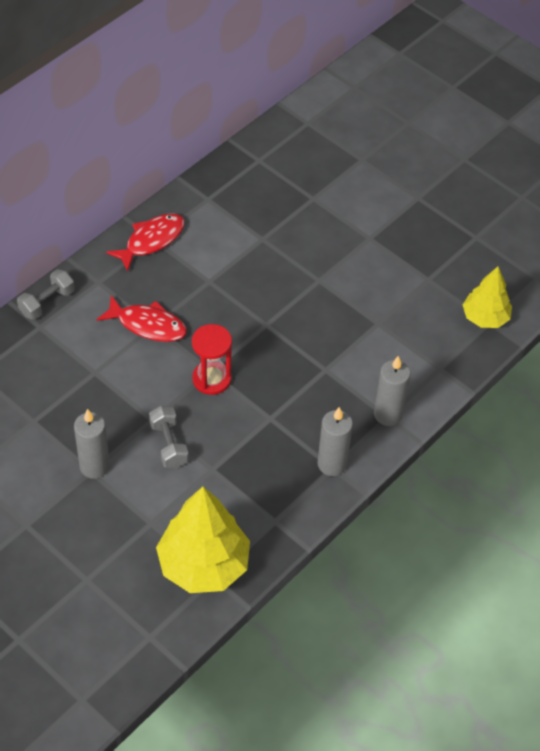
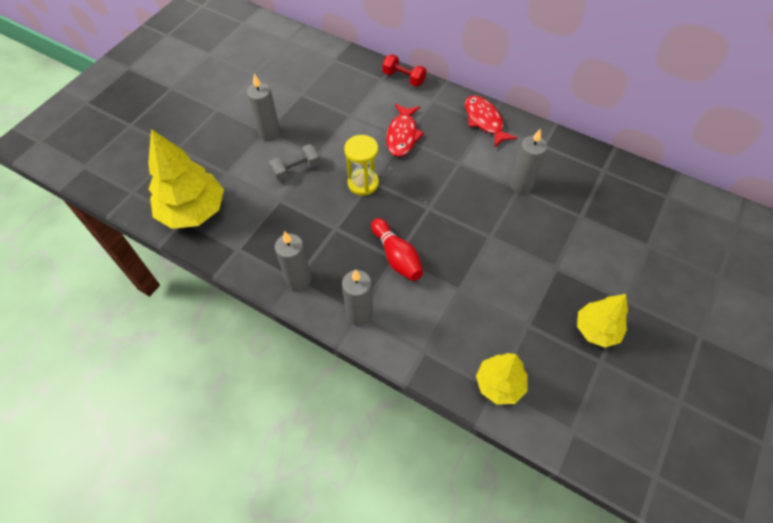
camera: 80 degrees right, 5 degrees up
(47, 302) = (403, 78): grey dumbbell -> red dumbbell
(151, 241) = (484, 121): red fish -> red fish turned 150 degrees counterclockwise
(211, 379) = (363, 183): red hourglass -> yellow hourglass
(257, 235) = (521, 185): none -> grey candle
(324, 367) = (397, 257): none -> red bowling pin
(444, 229) = (596, 329): none -> yellow tree

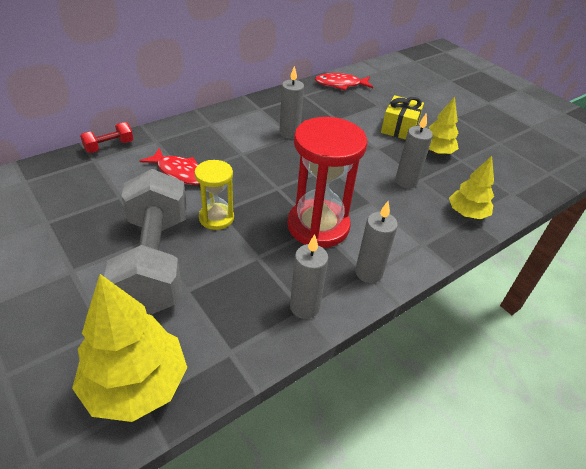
camera: 70 degrees left, 15 degrees down
(269, 133) = (77, 268): grey candle -> grey candle (406, 181)
(296, 169) = (155, 262): grey dumbbell -> grey dumbbell, size x2.42
(397, 257) = (318, 226): red bowling pin -> red hourglass
(484, 121) = (208, 124): red fish -> red fish (340, 84)
(616, 279) = (399, 128): none -> yellow gift

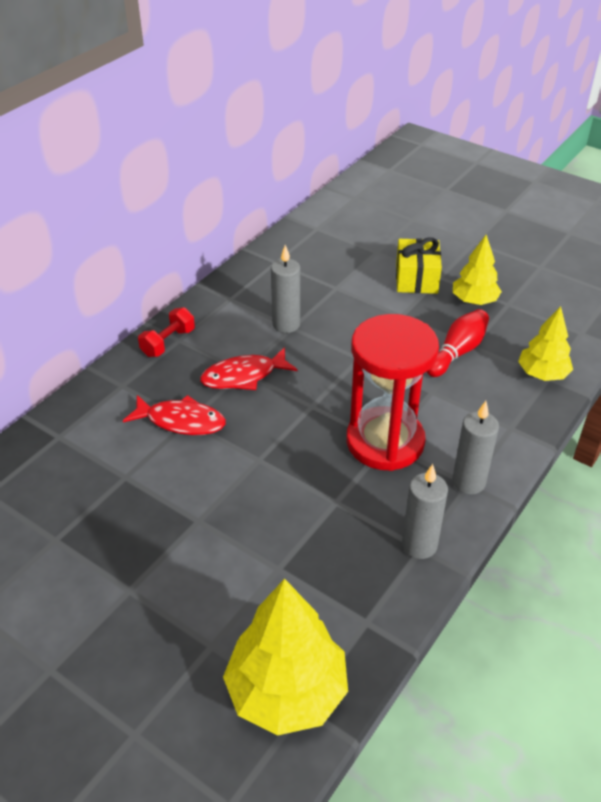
camera: 15 degrees left, 0 degrees up
(109, 146) = (66, 411): red dumbbell -> red dumbbell (168, 342)
(155, 262) = (221, 546): grey dumbbell -> none
(216, 218) = (261, 468): yellow hourglass -> none
(340, 84) = (313, 233): red fish -> red fish (243, 376)
(406, 181) = (457, 352): grey candle -> red bowling pin

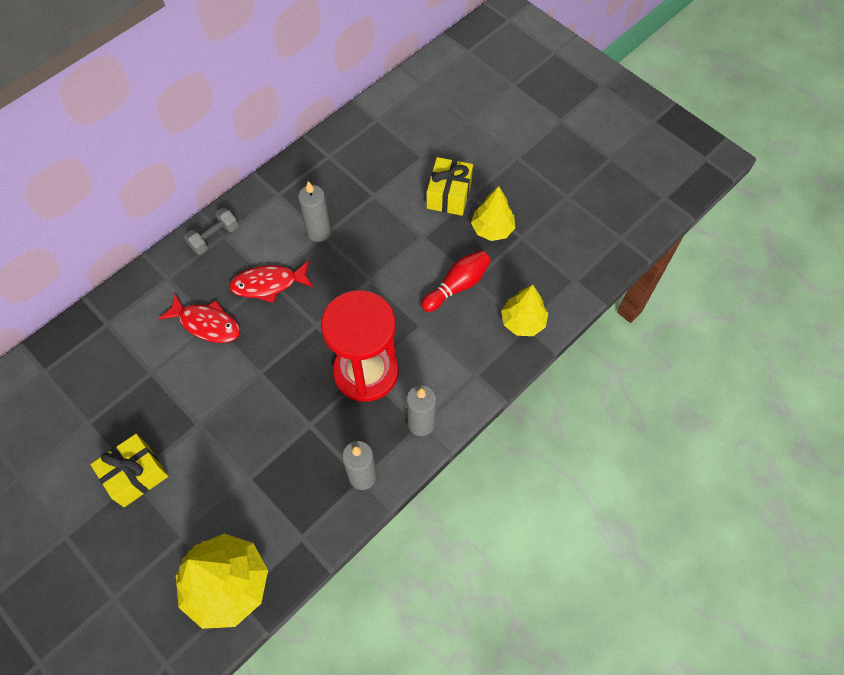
camera: 10 degrees right, 20 degrees up
(131, 586) = (136, 475): none -> yellow gift
(168, 342) = (214, 237): red dumbbell -> grey dumbbell

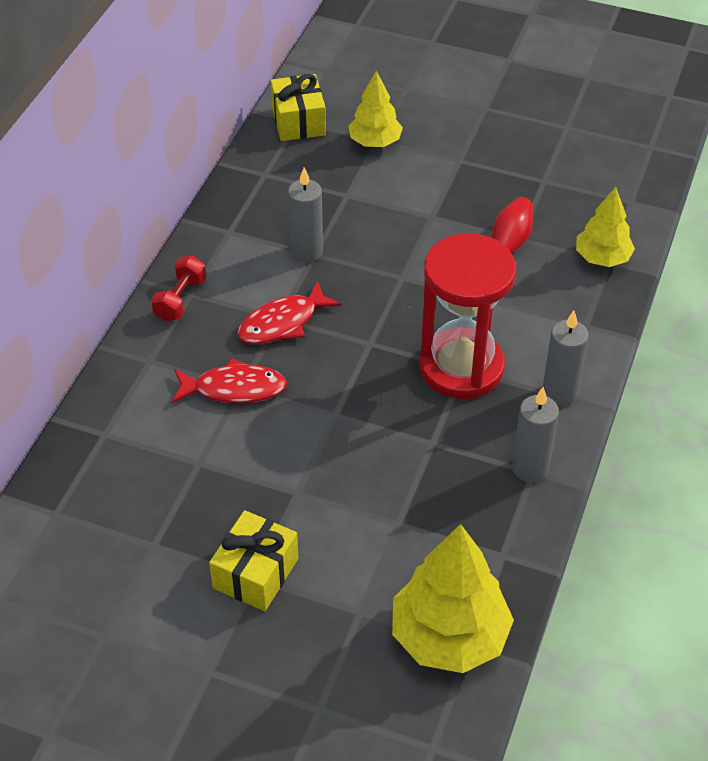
camera: 25 degrees left, 15 degrees down
(214, 237) = (180, 299): grey dumbbell -> red dumbbell
(449, 195) = (434, 167): yellow gift -> yellow gift (298, 121)
(492, 229) = (506, 183): yellow tree -> yellow tree (375, 142)

